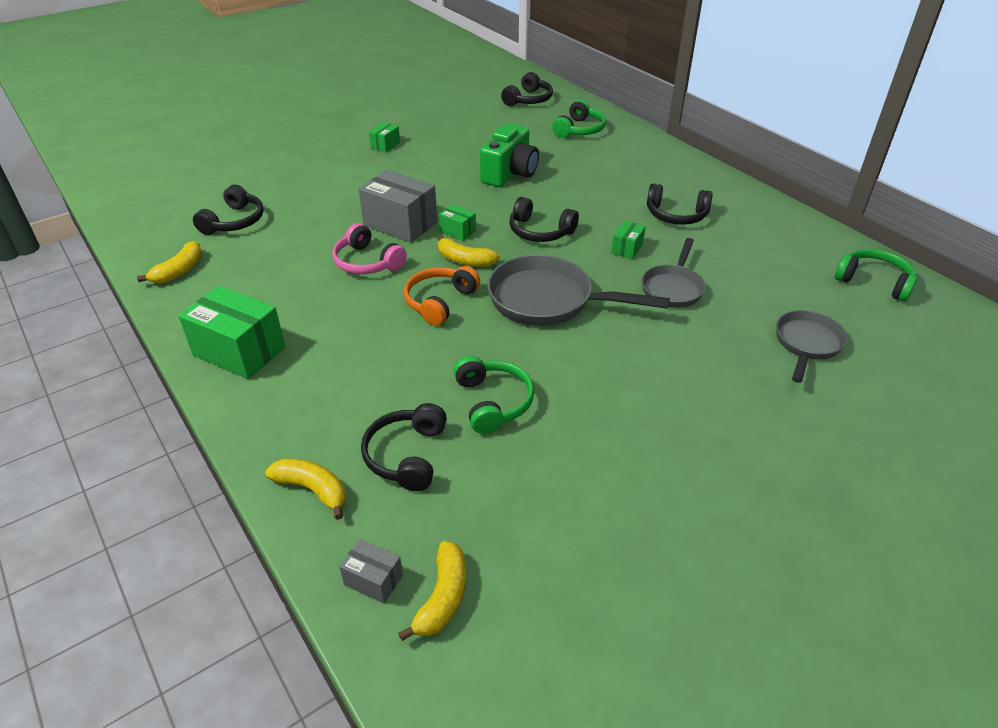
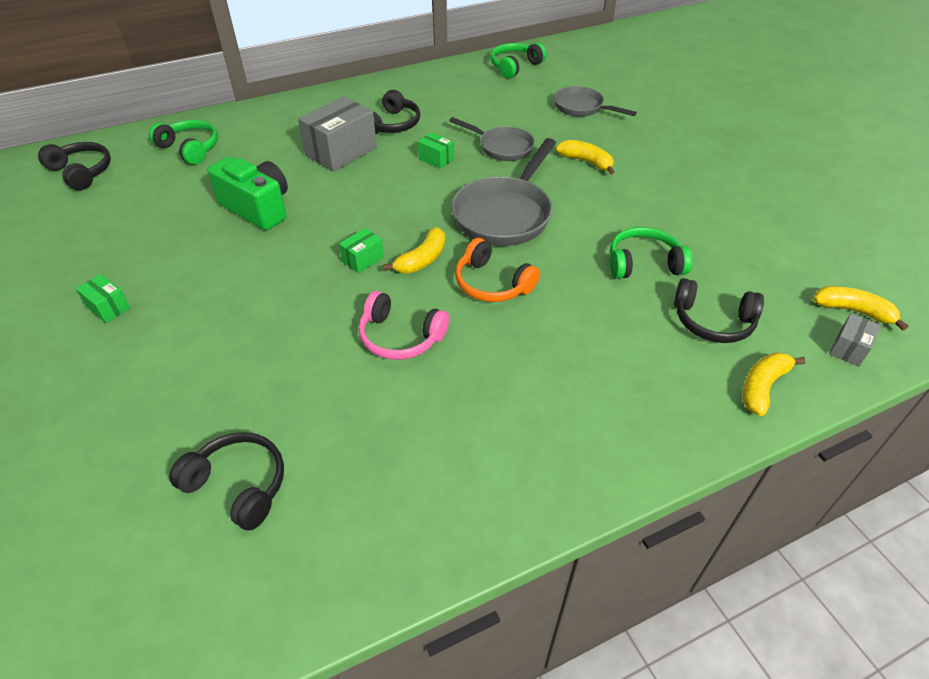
camera: 80 degrees left, 5 degrees up
(179, 271) = (354, 550): yellow banana -> yellow banana (586, 162)
(239, 351) = (555, 458): green box -> none
(367, 262) = (400, 337): pink headphones -> pink headphones turned 60 degrees clockwise
(400, 224) = (327, 304): grey box -> grey box (341, 152)
(540, 231) = (387, 203): black headphones -> none

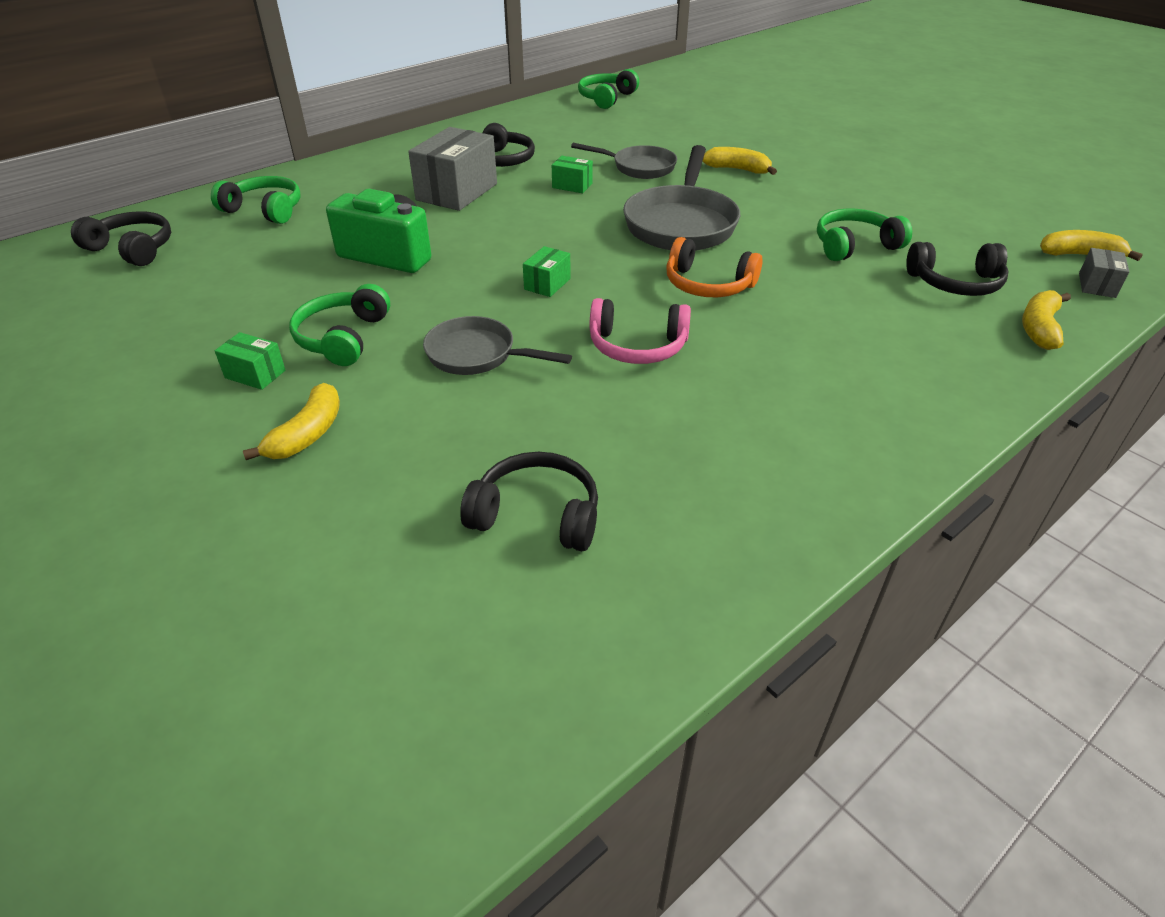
camera: 15 degrees left, 5 degrees down
(185, 285) = (343, 338): none -> green headphones
(422, 259) = (616, 275): yellow banana -> yellow banana (307, 434)
(582, 108) = (702, 125): grey pan -> grey pan (477, 355)

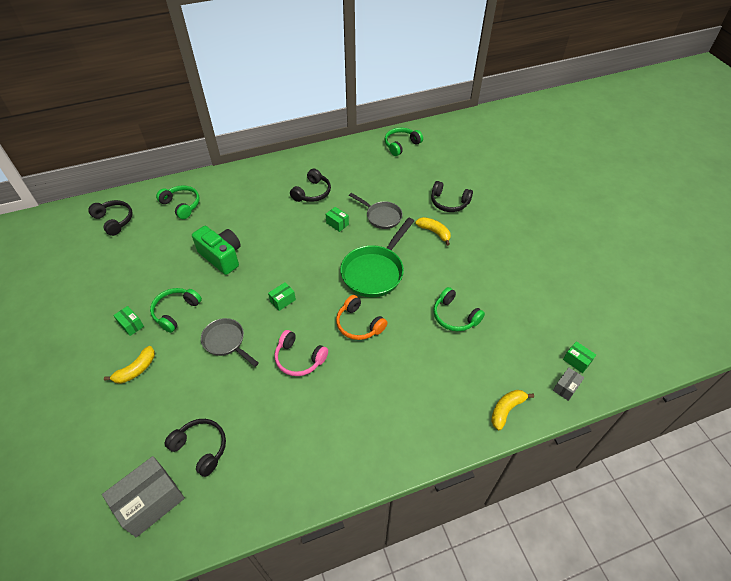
camera: 20 degrees right, 10 degrees up
(457, 192) = (277, 214): grey box -> grey box (150, 502)
(681, 223) = (375, 271): grey pan -> green pan
(854, 246) = (455, 316): green headphones -> green headphones turned 135 degrees counterclockwise
(955, 283) = (488, 362): black headphones -> black headphones (449, 202)
(1080, 255) = (576, 361): yellow banana -> green box

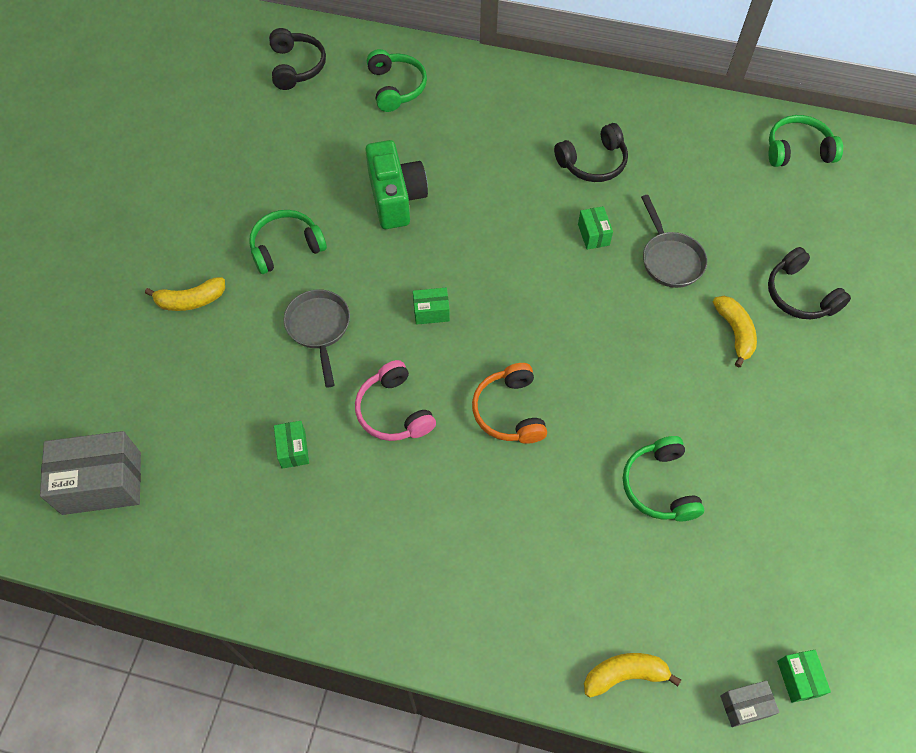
camera: 35 degrees right, 10 degrees up
(131, 325) = (223, 234): green box -> green box (293, 449)
(201, 448) = (197, 454): black headphones -> none
(375, 271) = (593, 344): green pan -> none

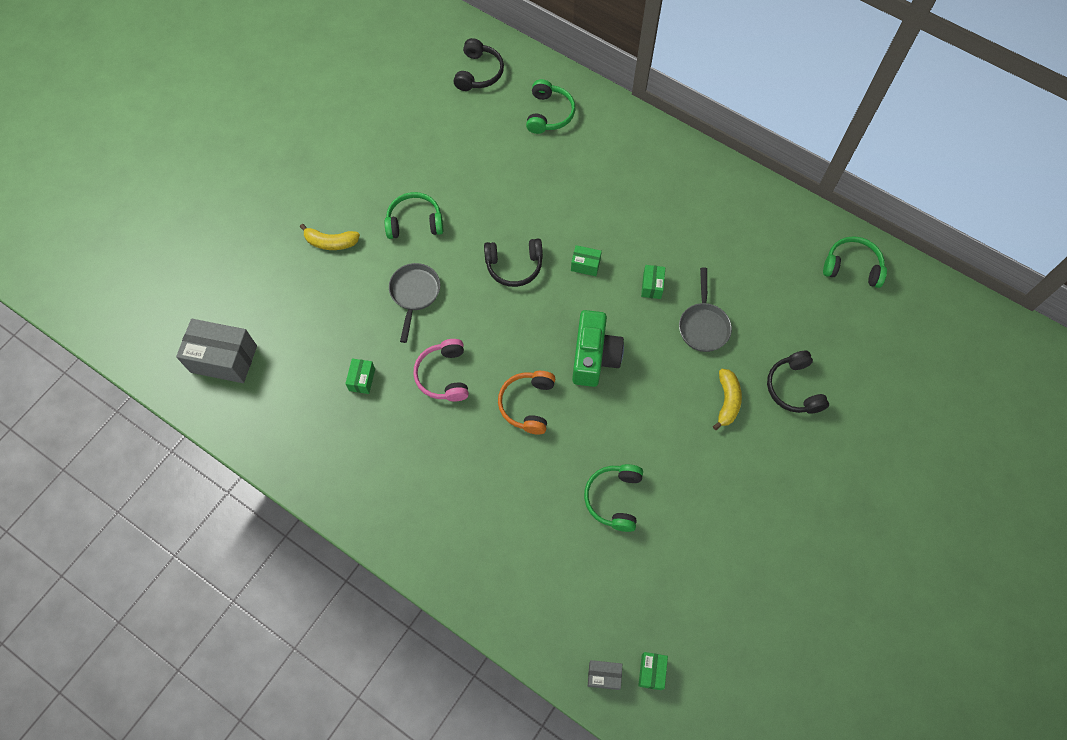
camera: 20 degrees right, 5 degrees up
(396, 198) = (512, 208): green camera -> green camera (594, 357)
(431, 312) = (501, 308): green box -> green box (585, 265)
(593, 162) = (678, 225): black headphones -> black headphones (514, 266)
(624, 674) = (528, 622): yellow banana -> none

